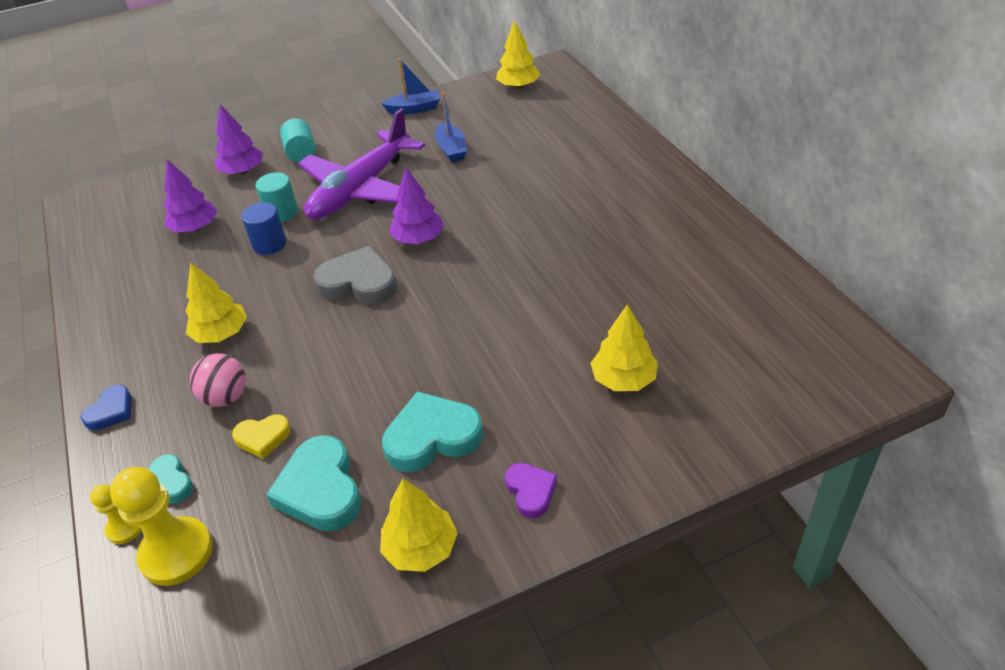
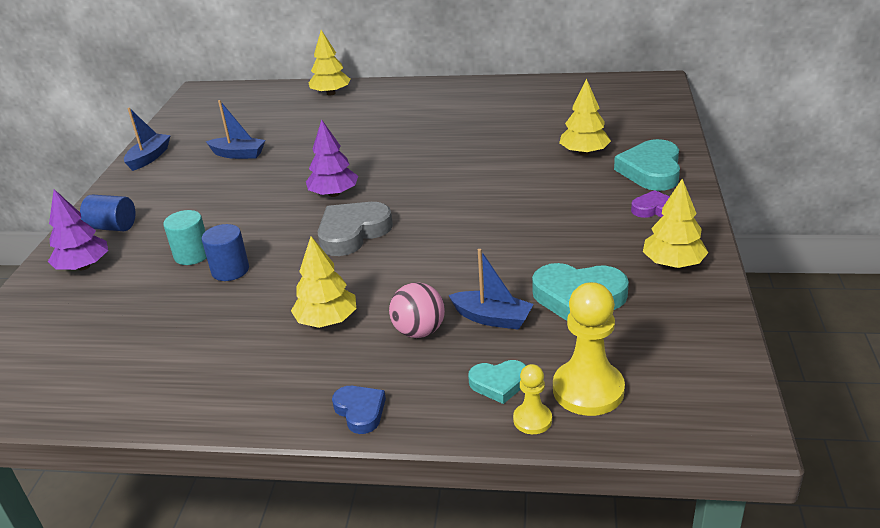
camera: 60 degrees left, 10 degrees down
(195, 228) = (133, 312): purple tree -> none
(262, 438) = (492, 318): yellow heart -> blue boat
(301, 153) = (113, 227): turquoise cylinder -> blue cylinder
(361, 189) = (224, 206): purple plane -> none
(432, 437) = (569, 236): turquoise heart -> turquoise heart (651, 171)
(518, 86) = (202, 109): yellow tree -> yellow tree (331, 93)

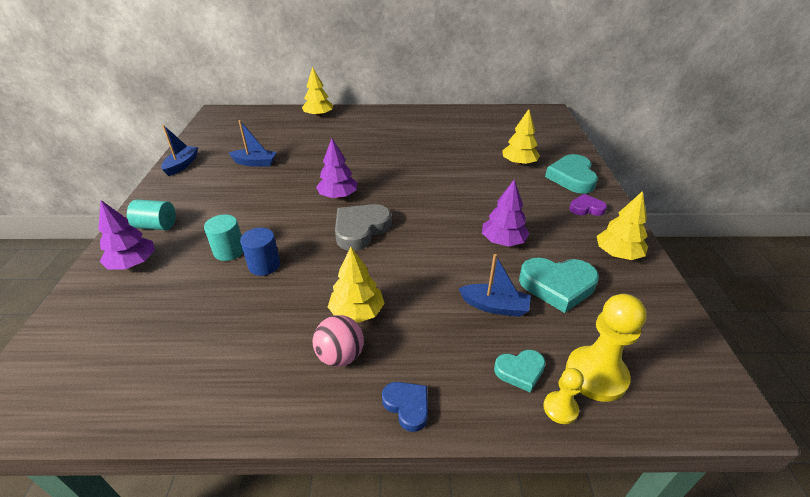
camera: 10 degrees left, 5 degrees up
(113, 227) = (156, 226): blue cylinder -> turquoise cylinder
(419, 331) = (438, 321): pink ball -> pink ball (340, 356)
(528, 247) = (503, 241): none -> purple tree

